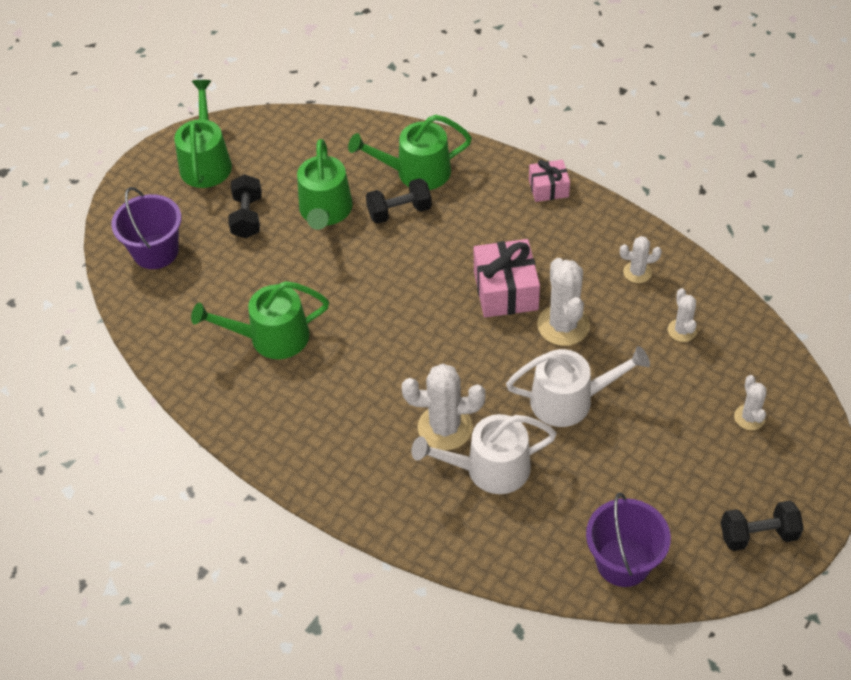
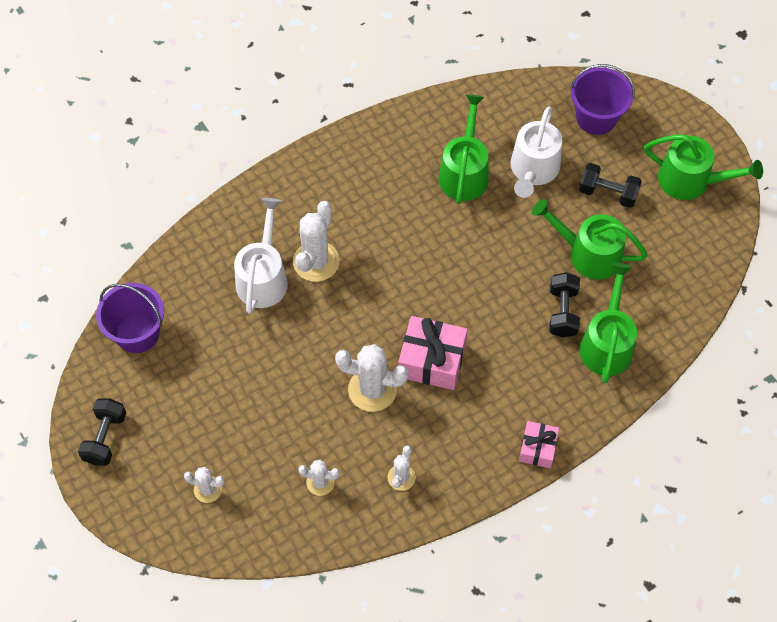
camera: 110 degrees right, 10 degrees up
(569, 400) = (295, 360): white watering can -> white watering can (533, 170)

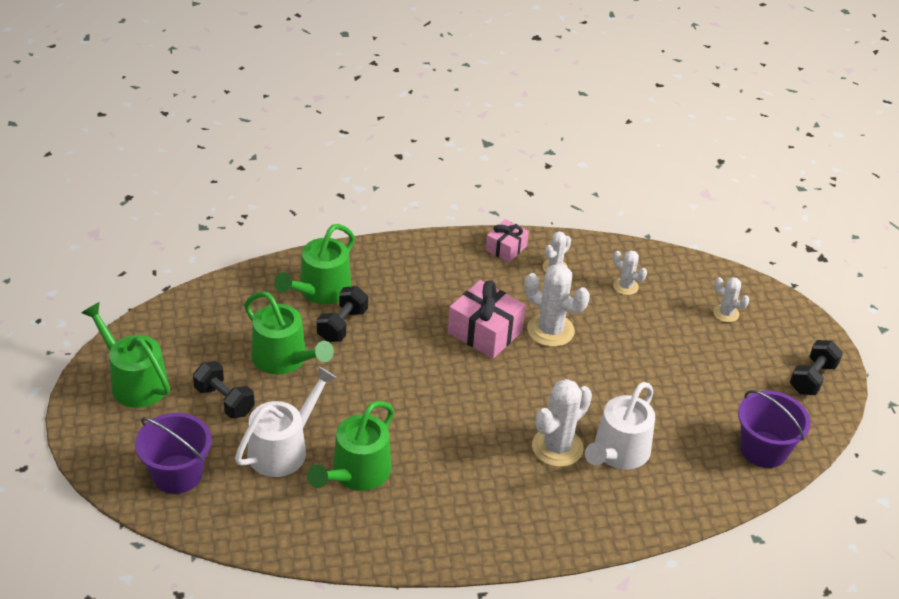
camera: 160 degrees left, 20 degrees down
(537, 448) = (430, 247): pink gift -> pink gift (506, 248)

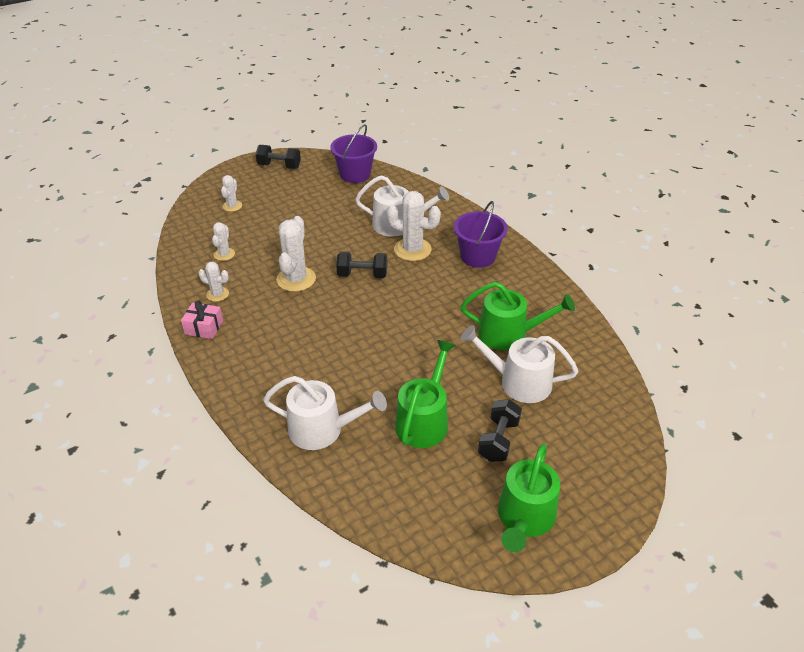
camera: 110 degrees left, 0 degrees up
(177, 474) = (594, 435): purple bucket -> purple bucket (478, 256)
(320, 290) = (322, 429): green watering can -> white watering can
(342, 325) = (359, 398): black dumbbell -> black dumbbell (362, 275)
(485, 332) = (318, 311): pink gift -> none

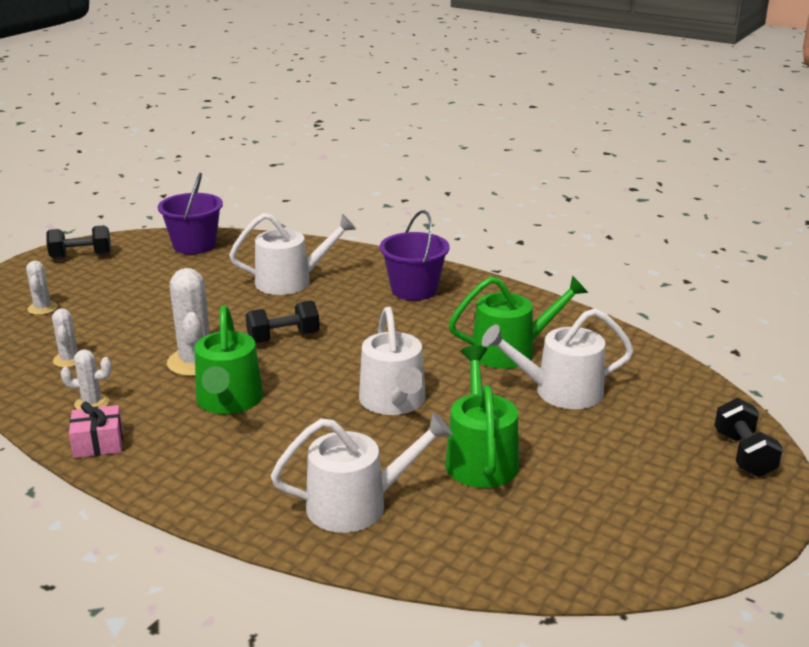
camera: 25 degrees left, 15 degrees down
(399, 353) = (394, 402): none -> white watering can
(412, 250) = (328, 300): white cactus -> none
(498, 440) = (584, 451): black dumbbell -> black dumbbell (744, 454)
(524, 518) = (677, 515): green watering can -> green watering can (229, 401)

